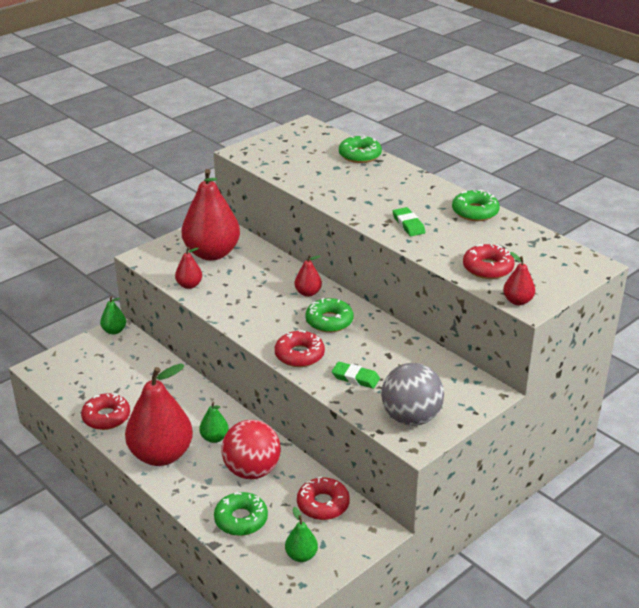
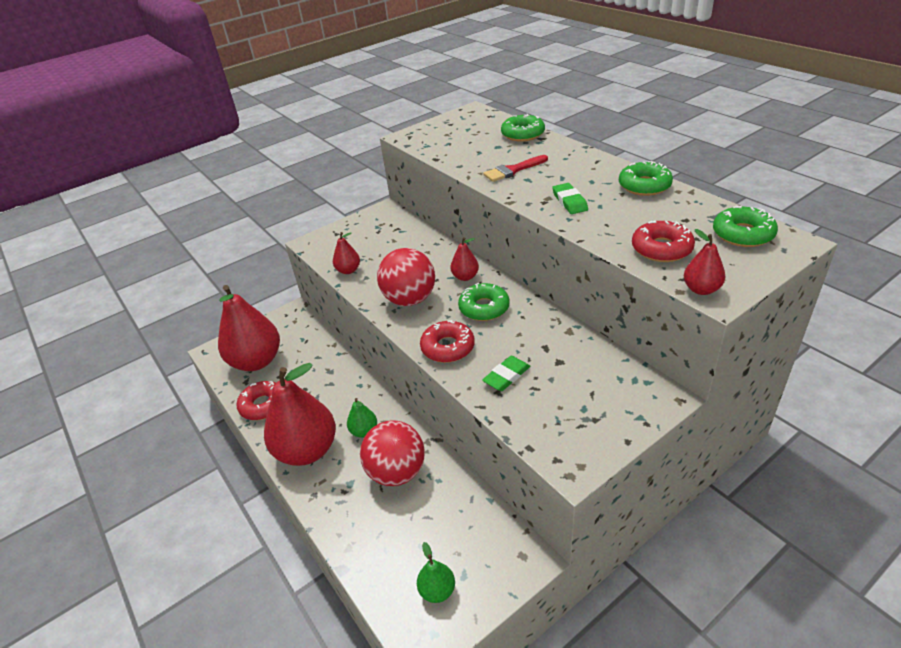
camera: 10 degrees right, 5 degrees up
(114, 331) = (291, 313): green pear -> none
(212, 253) = (377, 238): red pear -> red pear (256, 361)
(241, 519) = (376, 536): green donut -> green donut (742, 234)
(256, 313) = (410, 299): none -> red ball
(323, 504) = (468, 519): red donut -> none
(353, 192) = (513, 170): none -> red brush
(355, 378) = (506, 376): green eraser -> green eraser turned 75 degrees counterclockwise
(411, 417) = (568, 429): grey ball -> none

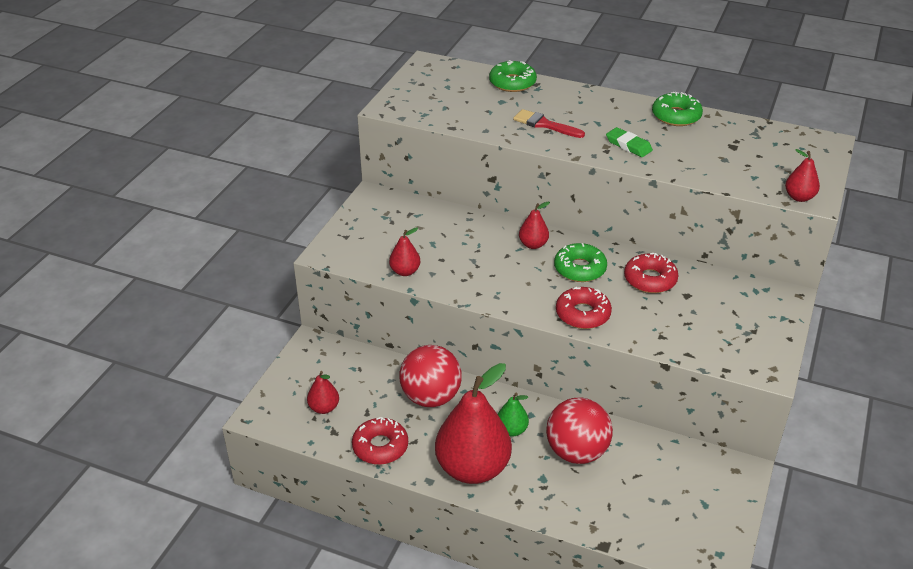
camera: 35 degrees left, 0 degrees up
(256, 361) = (324, 408): red pear -> red pear, size x0.45
(410, 299) = (501, 282): red ball -> red ball (431, 397)
(437, 590) = (695, 524): green pear -> none
(506, 376) = (656, 321): green eraser -> none
(513, 170) = (544, 124): red brush -> red brush turned 90 degrees clockwise
(661, 249) = (742, 171): red donut -> red donut (650, 279)
(742, 234) = (788, 144): green donut -> none

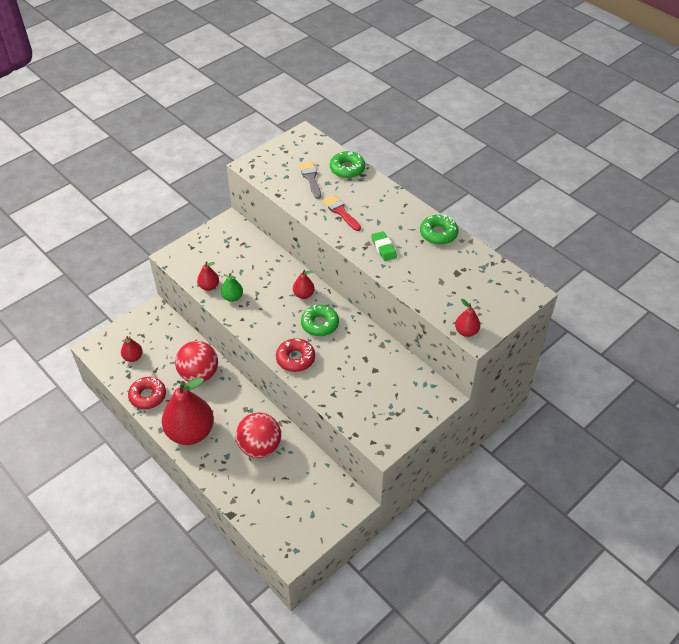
camera: 25 degrees right, 10 degrees up
(477, 102) = (311, 178): none -> grey brush
(511, 430) = (231, 416): green pear -> green pear (232, 297)
(650, 279) = (359, 349): red donut -> none

